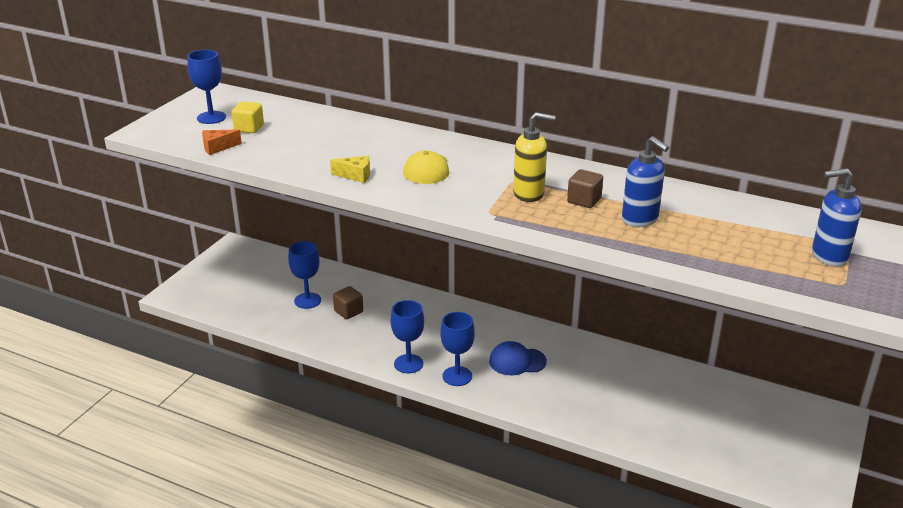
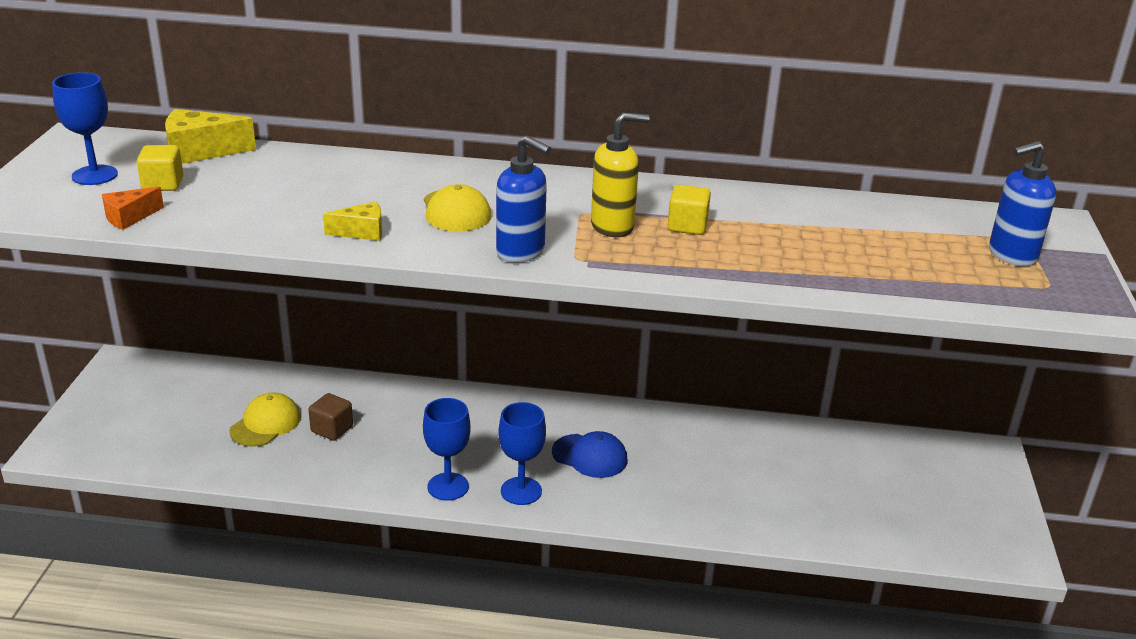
camera: 20 degrees left, 0 degrees up
(283, 109) = (200, 151): none -> yellow cheese
(307, 300) = (265, 424): blue goblet -> yellow cap
(517, 361) = (590, 456): blue cap -> blue cap turned 135 degrees counterclockwise
(584, 200) = (687, 226): brown cube -> yellow cube
(640, 219) = (771, 241): blue soap dispenser -> blue soap dispenser (521, 252)

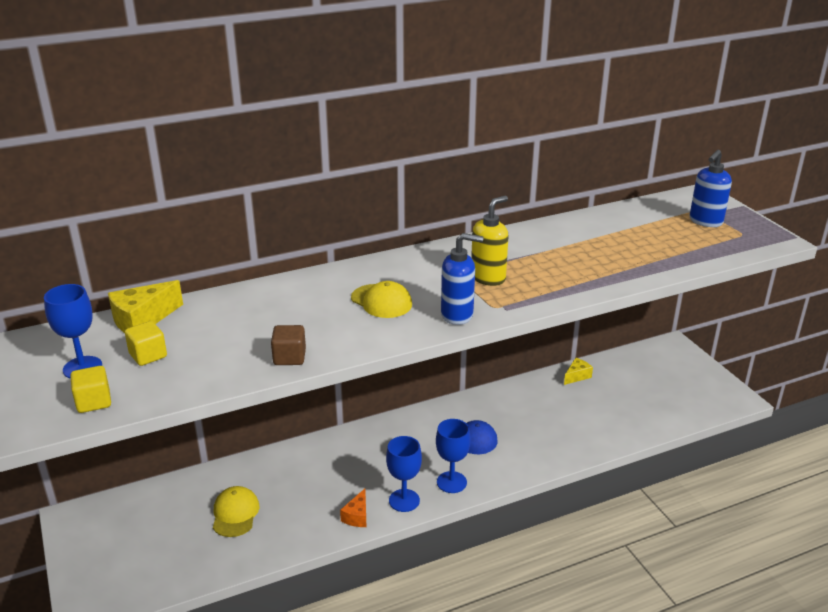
camera: 30 degrees left, 0 degrees up
(129, 217) = (158, 390): orange cheese -> orange cheese (357, 516)
(332, 429) = (287, 496): brown cube -> brown cube (289, 357)
(362, 232) = (341, 339): yellow cheese -> yellow cheese (577, 376)
(687, 226) = (528, 262): yellow cube -> yellow cube (94, 402)

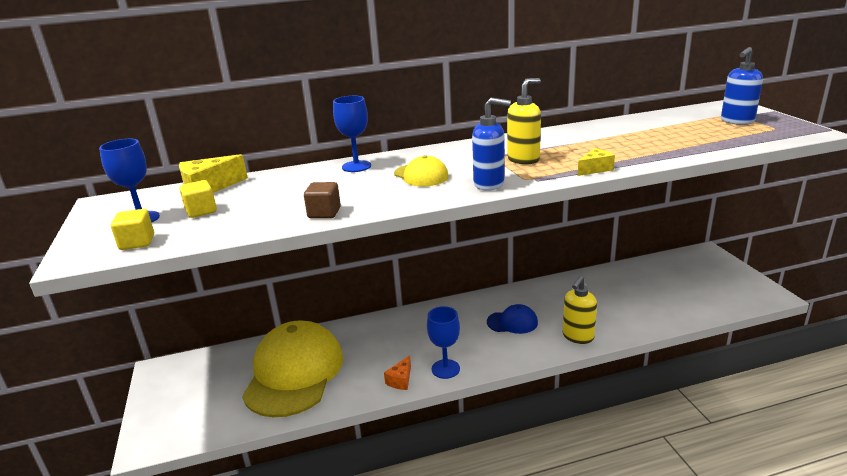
camera: 10 degrees right, 5 degrees down
(235, 514) = (294, 373): yellow cap -> yellow cap, size x2.23
(451, 482) = (491, 355): blue goblet -> blue goblet (356, 166)
(541, 456) = (577, 337): none -> yellow soap dispenser
(577, 376) = (615, 274): yellow cheese -> yellow cheese (595, 169)

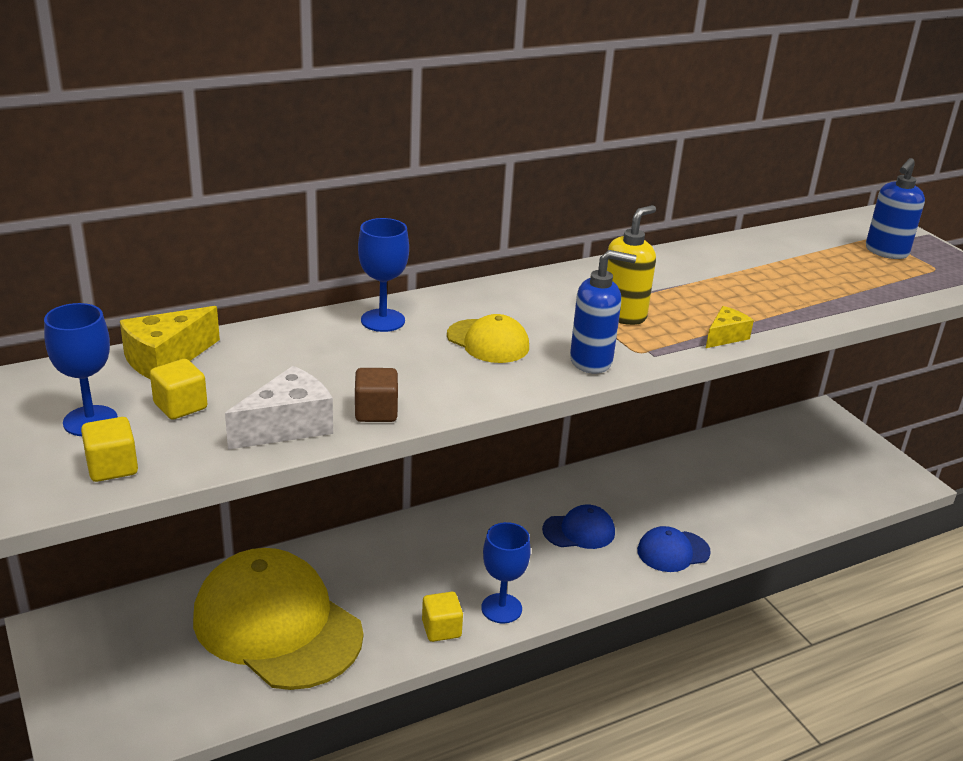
camera: 15 degrees left, 5 degrees up
(261, 221) = (288, 426): none -> white cheese
(294, 373) = (277, 625): yellow cap -> yellow cap turned 45 degrees counterclockwise
(400, 380) = (441, 629): orange cheese -> yellow cube
(577, 337) = (673, 551): yellow soap dispenser -> blue cap

